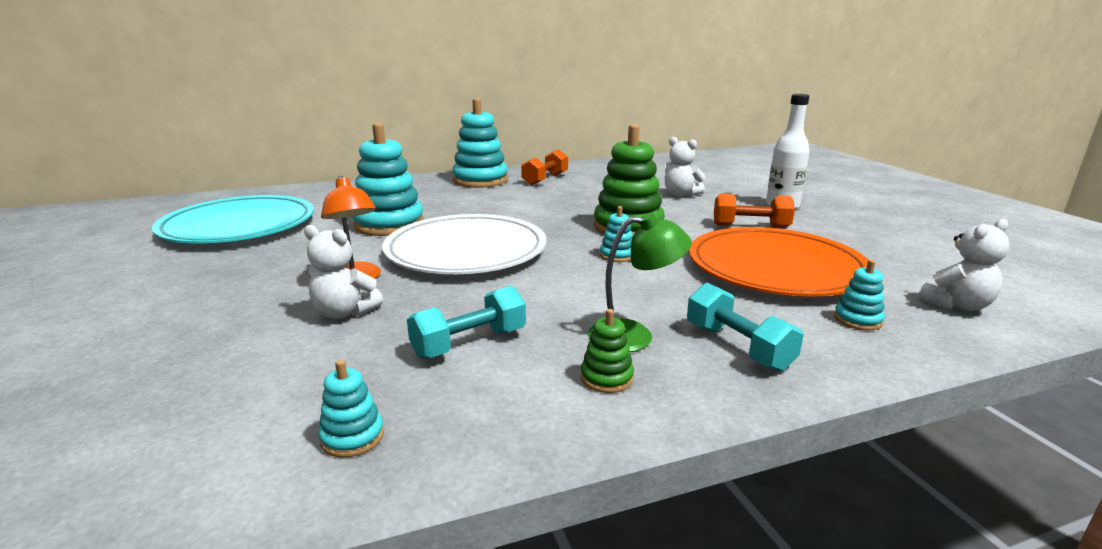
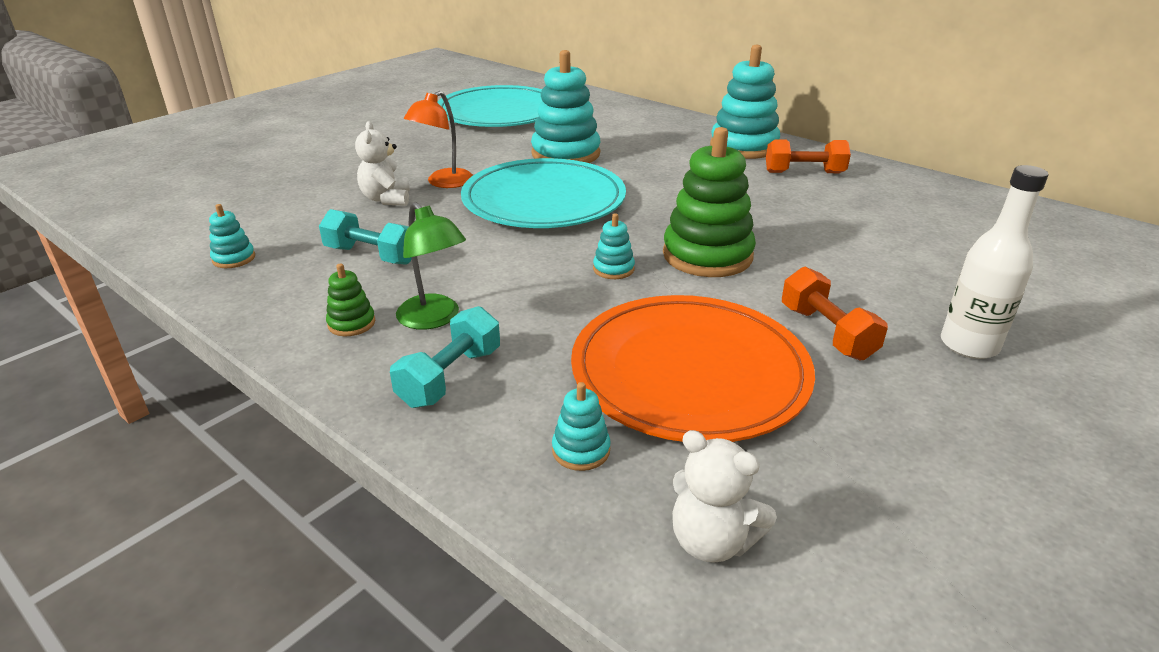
camera: 60 degrees right, 10 degrees up
(466, 250) = (544, 200): white plate -> turquoise plate
(680, 194) = (887, 260): white teddy bear -> none

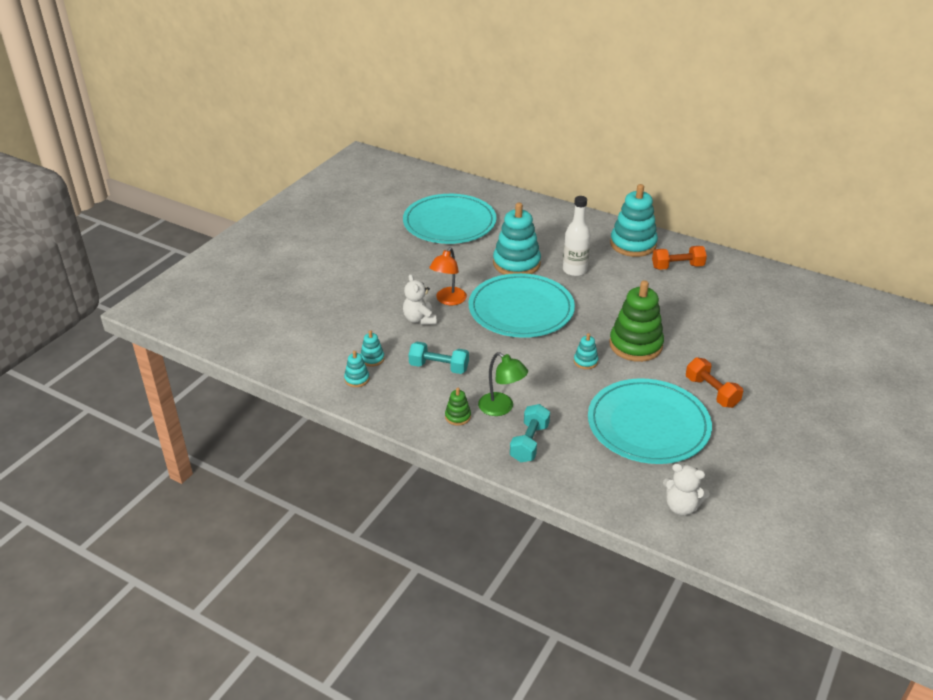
camera: 10 degrees left, 5 degrees up
(581, 450) = (611, 473): turquoise stacking toy -> turquoise stacking toy (372, 359)
(689, 372) = (648, 425): orange plate -> turquoise plate
(969, 345) = (783, 391): white bottle -> white bottle (574, 270)

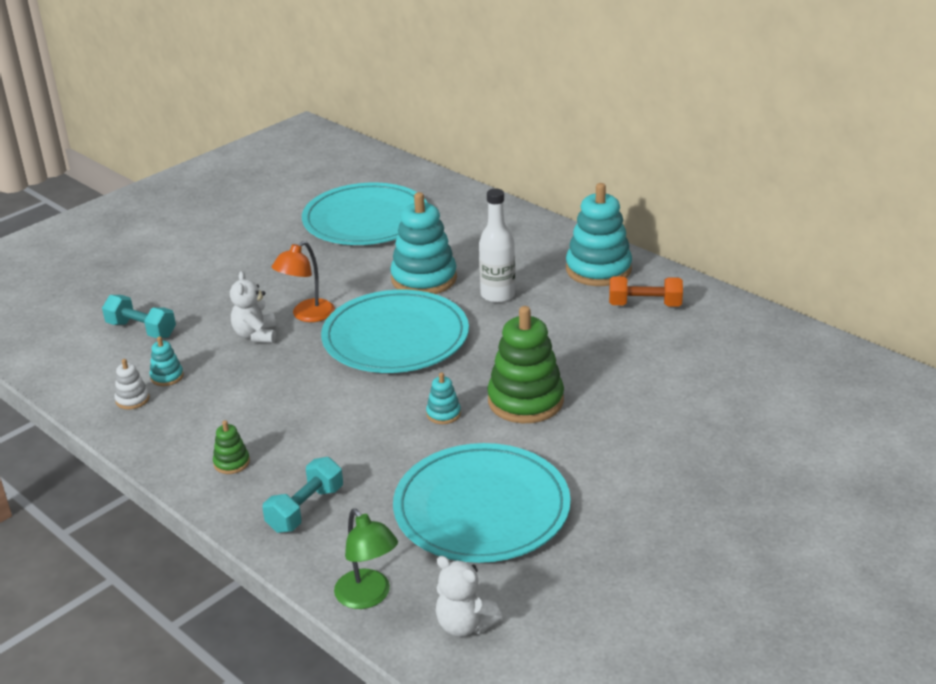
camera: 15 degrees right, 5 degrees down
(357, 379) = (132, 399): turquoise stacking toy -> white stacking toy
(439, 367) = (244, 397): turquoise dumbbell -> turquoise dumbbell (141, 330)
(501, 408) = (295, 460): green lamp -> green lamp (368, 597)
(711, 392) = (598, 476): orange dumbbell -> none

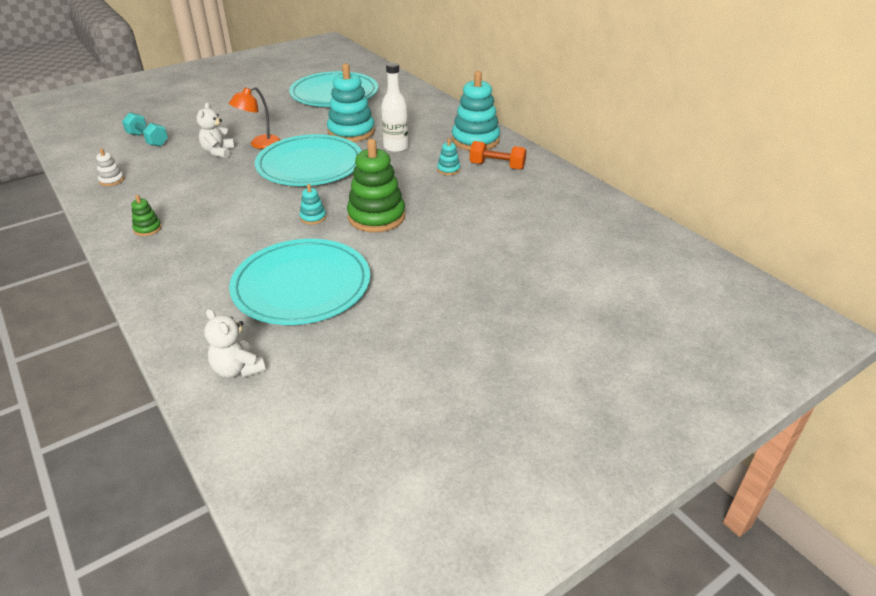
camera: 10 degrees right, 5 degrees up
(167, 377) = (143, 169): turquoise stacking toy -> turquoise stacking toy (448, 169)
(305, 509) = (176, 267): turquoise dumbbell -> none
(368, 597) = (180, 336): green lamp -> none

